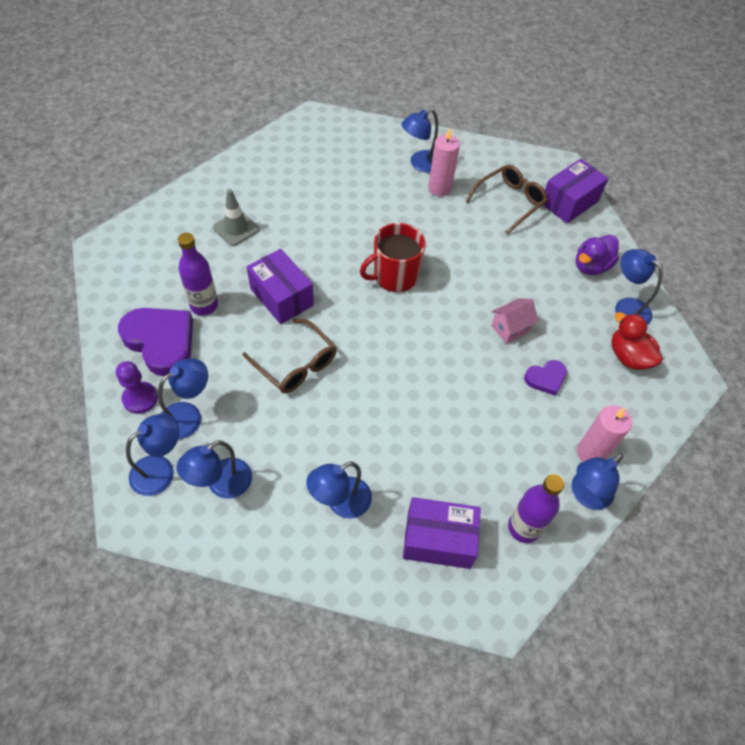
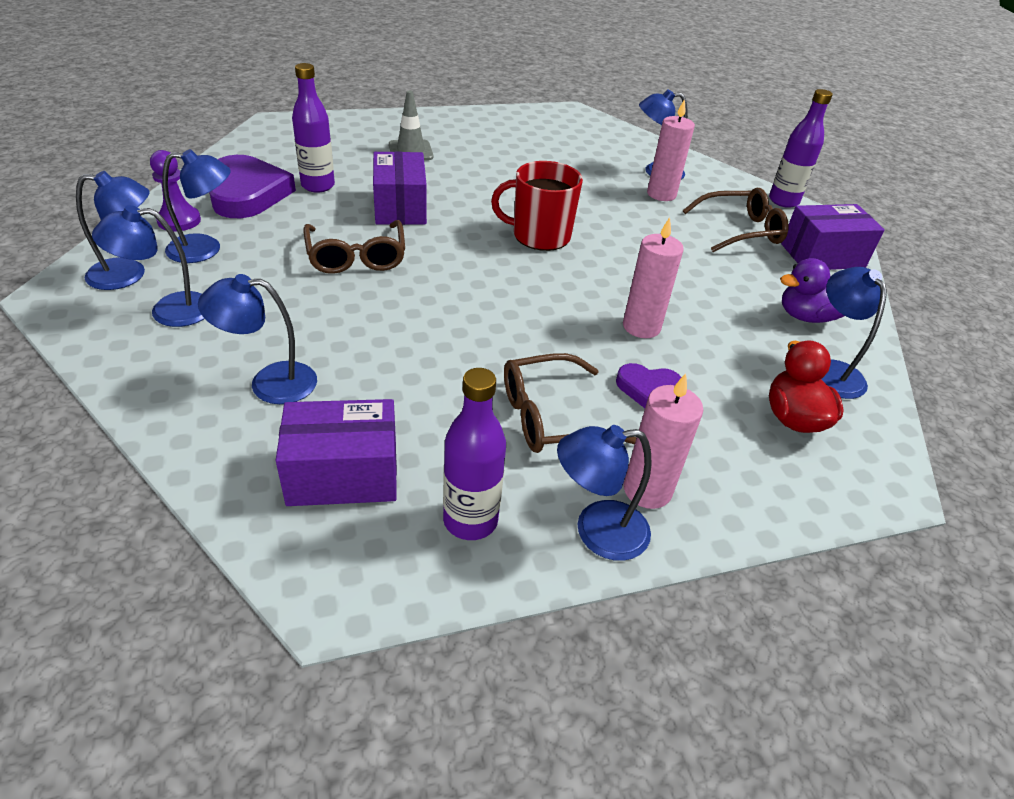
camera: 30 degrees right, 15 degrees down
(438, 540) = (343, 474): purple box -> purple box turned 45 degrees counterclockwise
(510, 329) = (641, 327): pink house -> pink candle
(511, 431) = (551, 417): none -> brown glasses
(517, 155) = (783, 201): none -> purple bottle

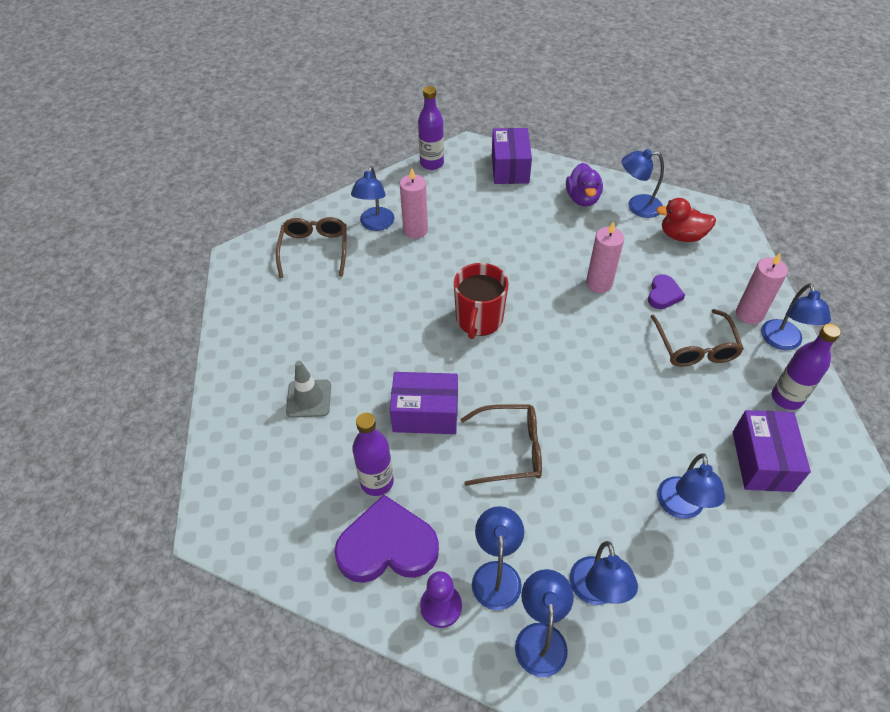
camera: 75 degrees left, 10 degrees up
(741, 230) = (474, 199): brown glasses -> brown glasses (314, 250)

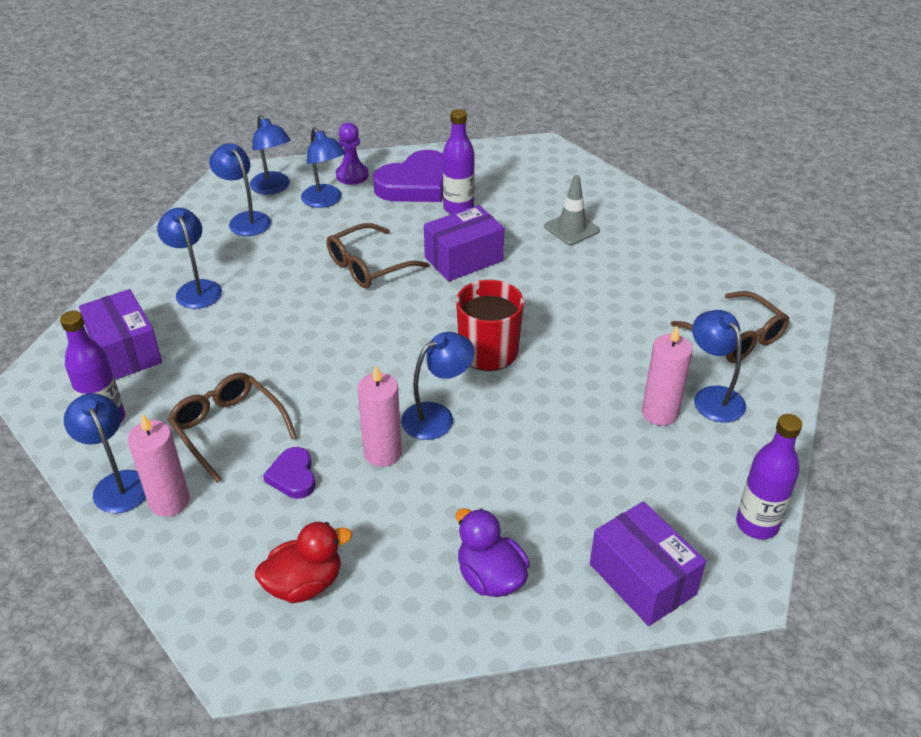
camera: 145 degrees right, 10 degrees down
(637, 206) = (398, 607): blue lamp -> blue lamp (437, 416)

